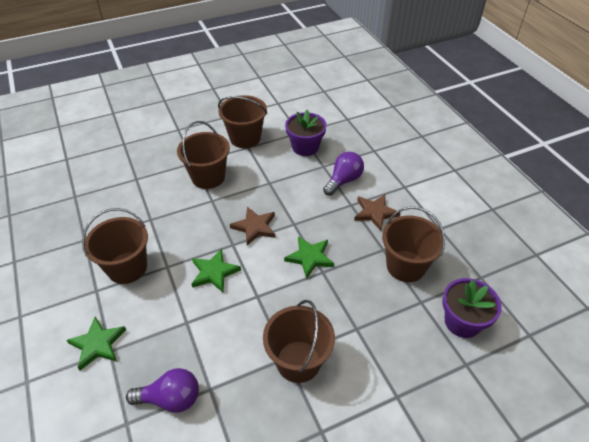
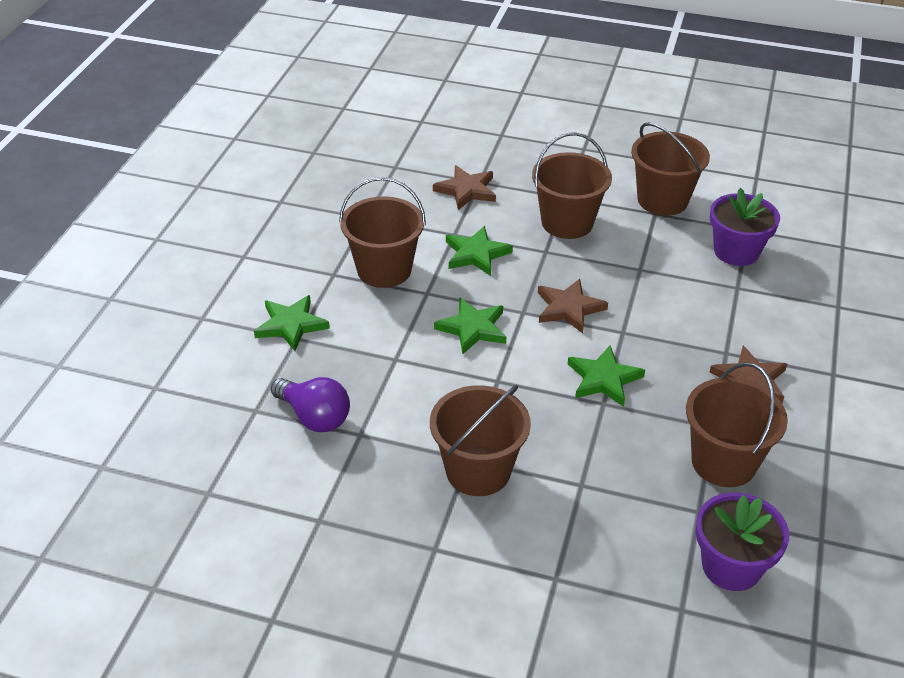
camera: 40 degrees right, 5 degrees down
(133, 188) = (466, 190): none -> brown star
(174, 224) = (476, 254): none -> green star
(343, 181) = (747, 319): purple light bulb -> none

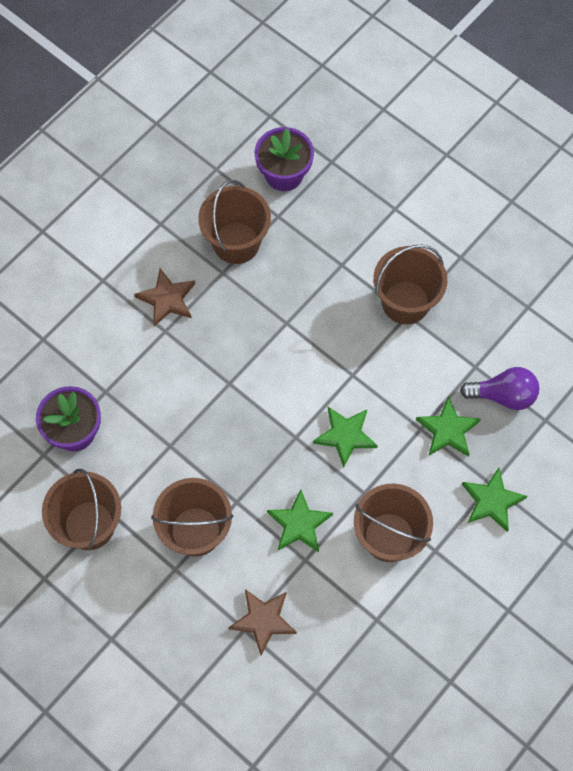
camera: 155 degrees left, 25 degrees up
(314, 417) = (503, 395): purple light bulb -> purple light bulb turned 120 degrees clockwise
(569, 308) = (256, 425): brown star -> none
(603, 379) = (273, 344): green star -> green star (447, 430)

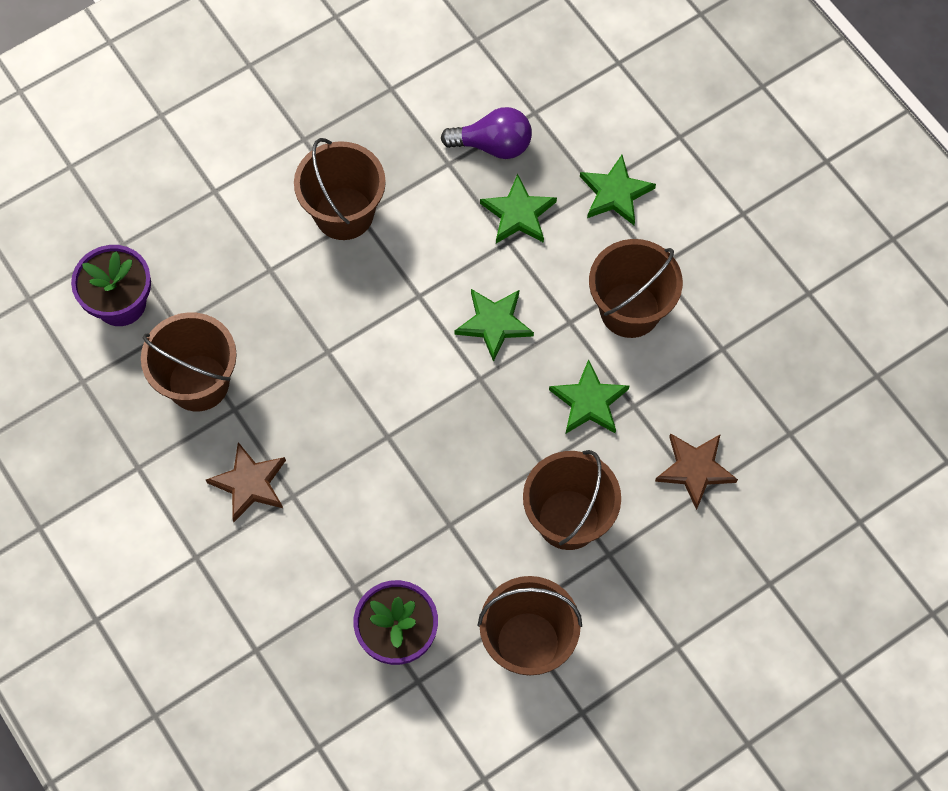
camera: 75 degrees left, 0 degrees up
(503, 395) = (493, 145): purple light bulb -> purple light bulb turned 75 degrees clockwise

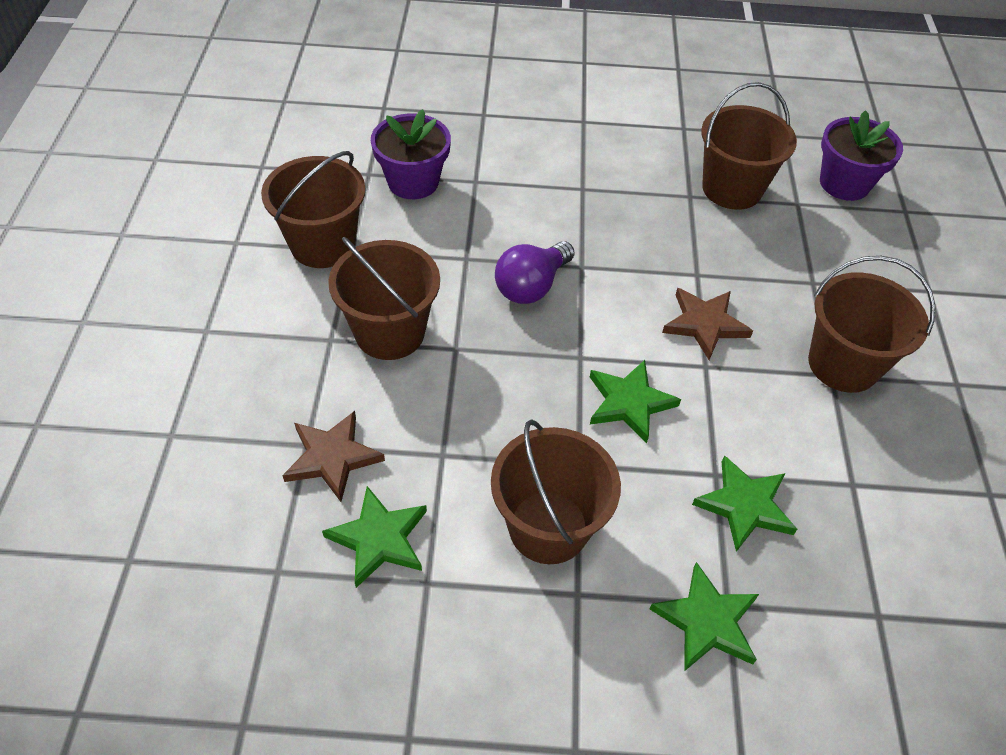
camera: 125 degrees right, 15 degrees down
(249, 483) = (616, 172): brown star -> brown star (704, 324)
(493, 145) = (854, 541): purple light bulb -> purple light bulb (531, 286)
(589, 401) = (481, 422): green star -> green star (379, 539)

